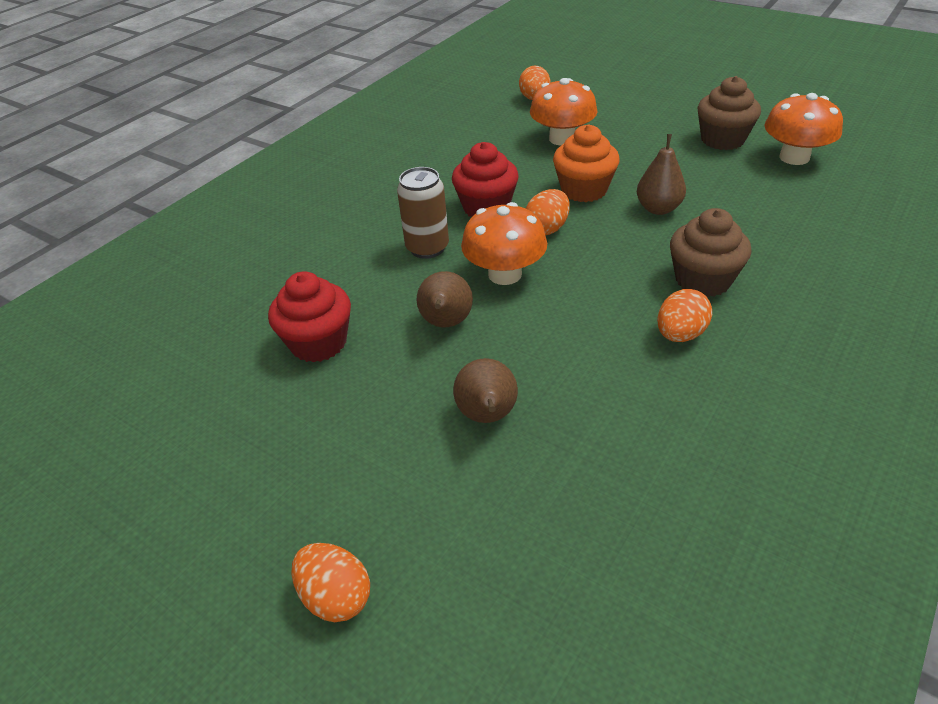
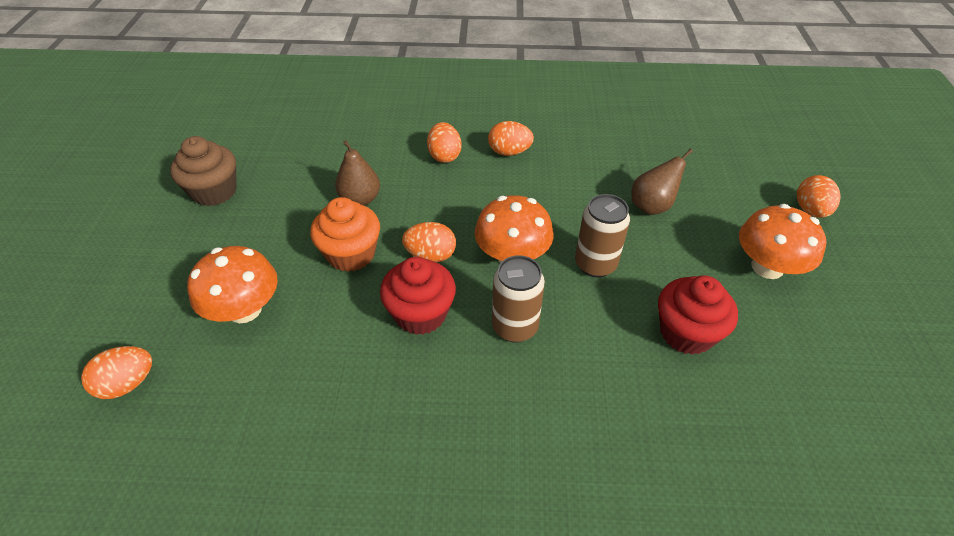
camera: 125 degrees left, 5 degrees up
(446, 323) = (595, 264): brown pear -> brown can
(702, 280) = (444, 156): brown cupcake -> orange egg
(794, 157) = (238, 147): orange mushroom -> orange mushroom (767, 267)

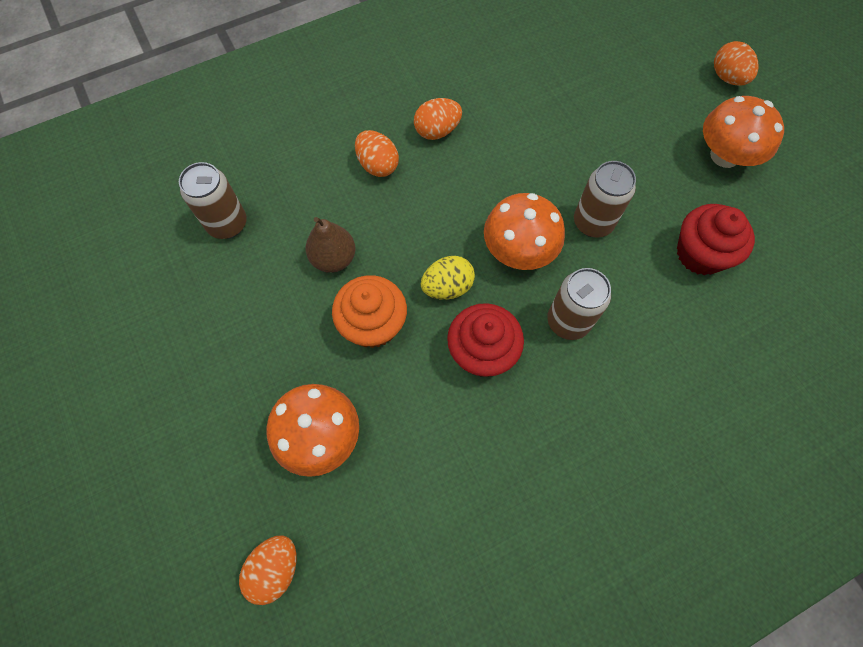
camera: 30 degrees left, 20 degrees up
(214, 191) = (172, 325): brown cupcake -> none
(306, 149) = (227, 224): none -> brown can
(431, 255) = (447, 287): orange egg -> yellow egg
(652, 206) = (602, 135): brown pear -> none

